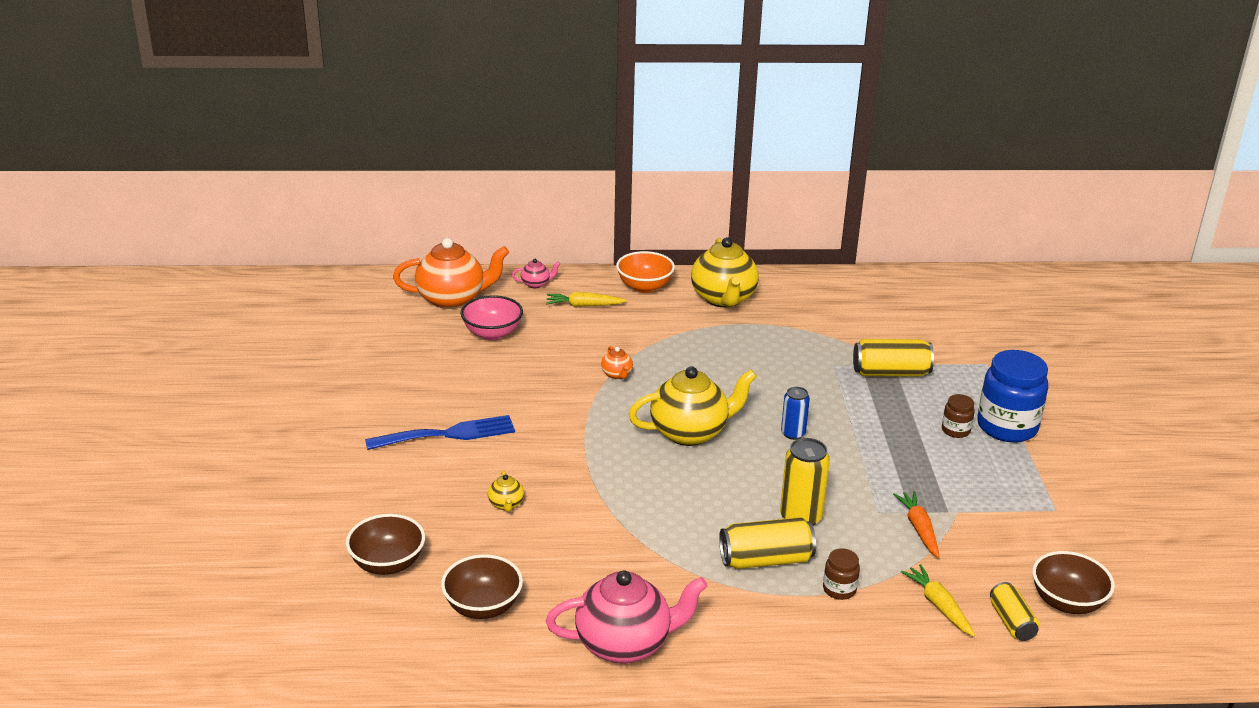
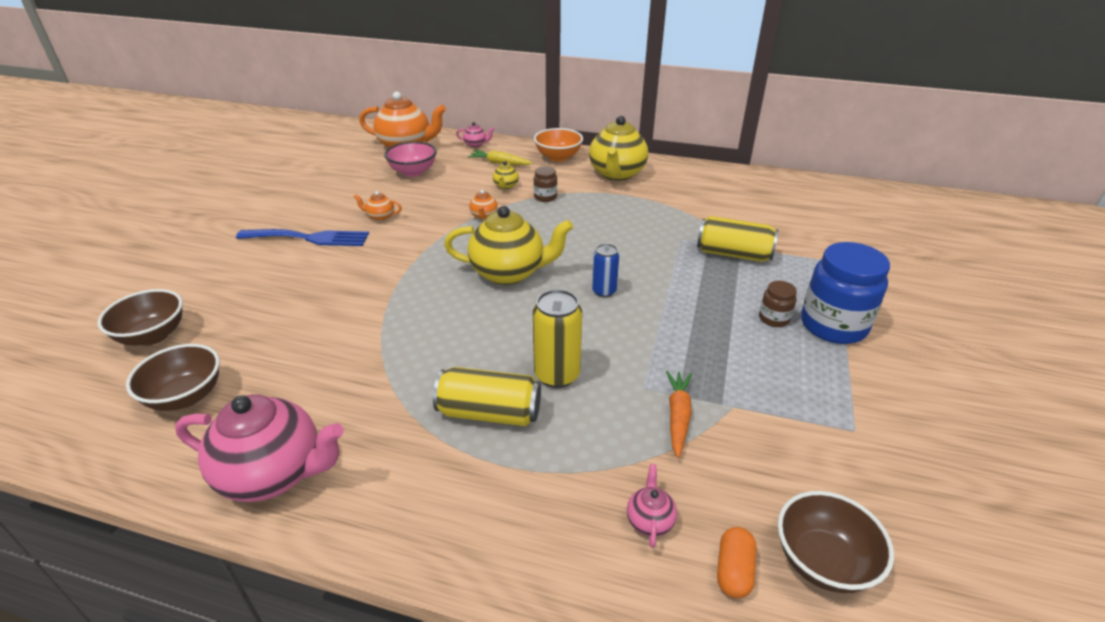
camera: 20 degrees right, 5 degrees up
(504, 395) = (380, 217): none -> orange teapot
(506, 504) = (298, 304): yellow teapot -> yellow teapot (506, 186)
(839, 589) = (545, 468): brown jar -> brown jar (545, 197)
(938, 605) = (650, 521): yellow carrot -> pink teapot
(1011, 622) = (733, 571): yellow can -> orange capsule

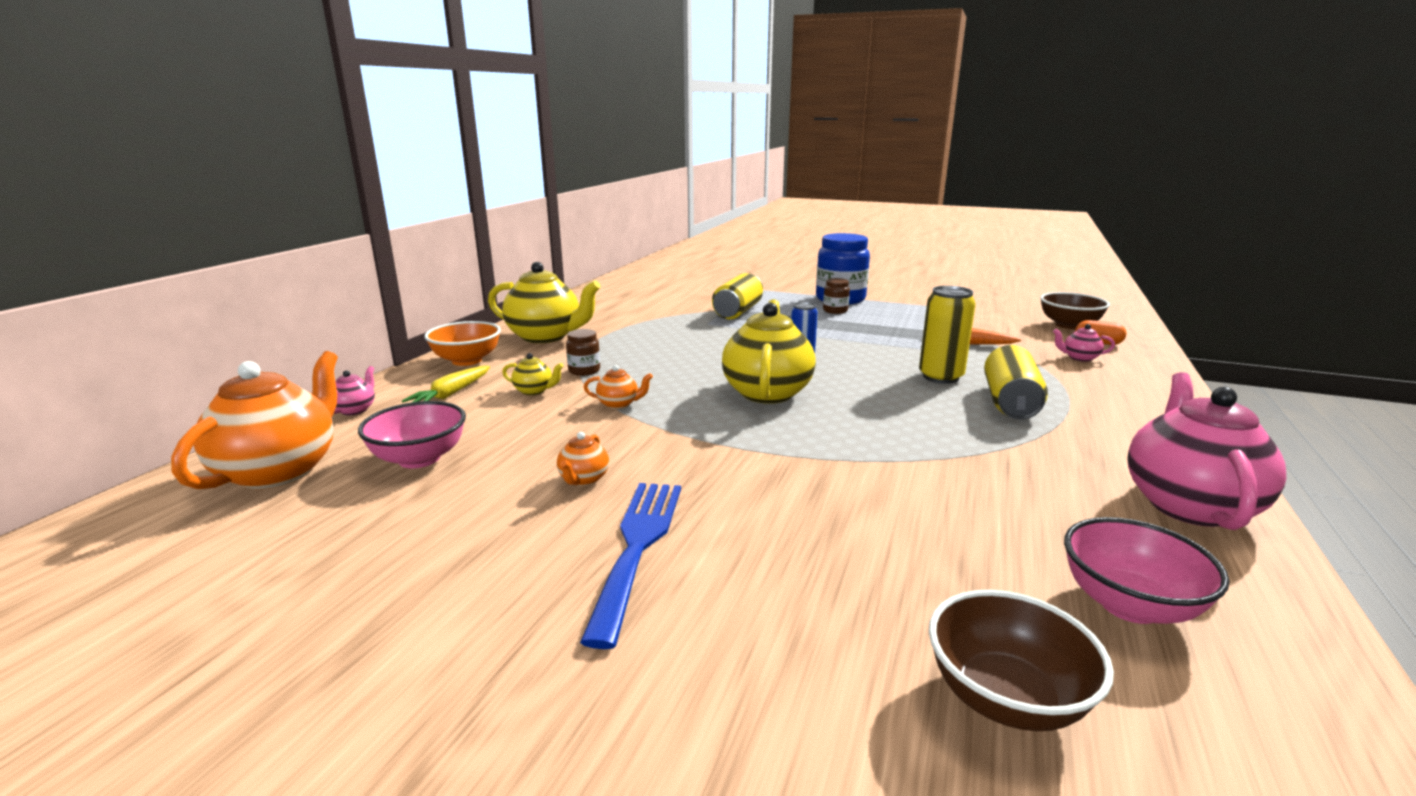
camera: 85 degrees left, 15 degrees down
(186, 396) = (1129, 605): brown bowl -> pink bowl

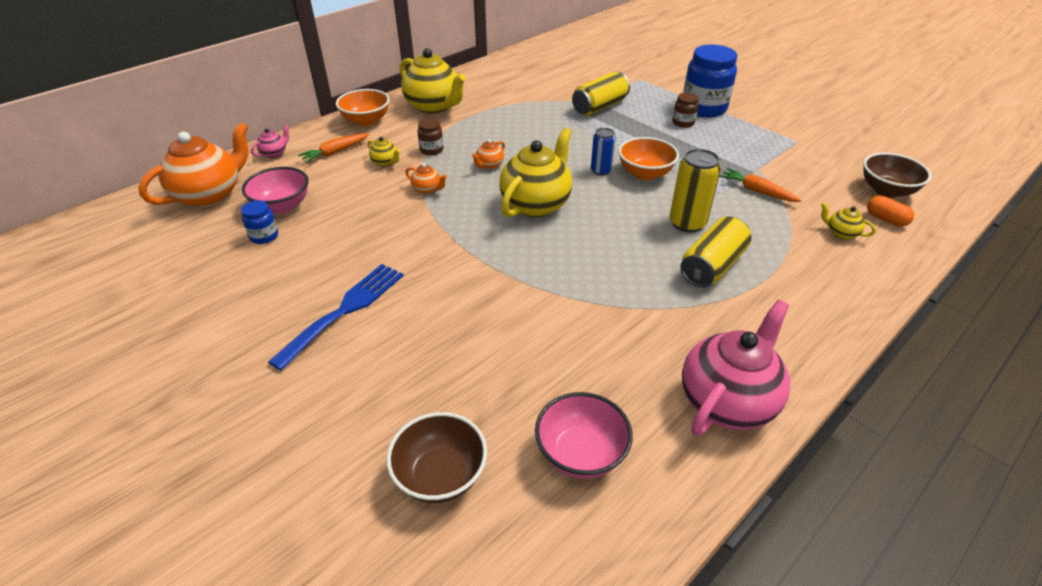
camera: 25 degrees right, 20 degrees up
(420, 496) = (264, 236): none -> blue jar
(451, 394) = (335, 152): yellow carrot -> orange carrot
(583, 479) = (355, 250): orange teapot -> orange teapot (489, 165)
(849, 349) = (645, 173): none -> orange bowl
(1079, 358) = (841, 233): pink teapot -> yellow teapot

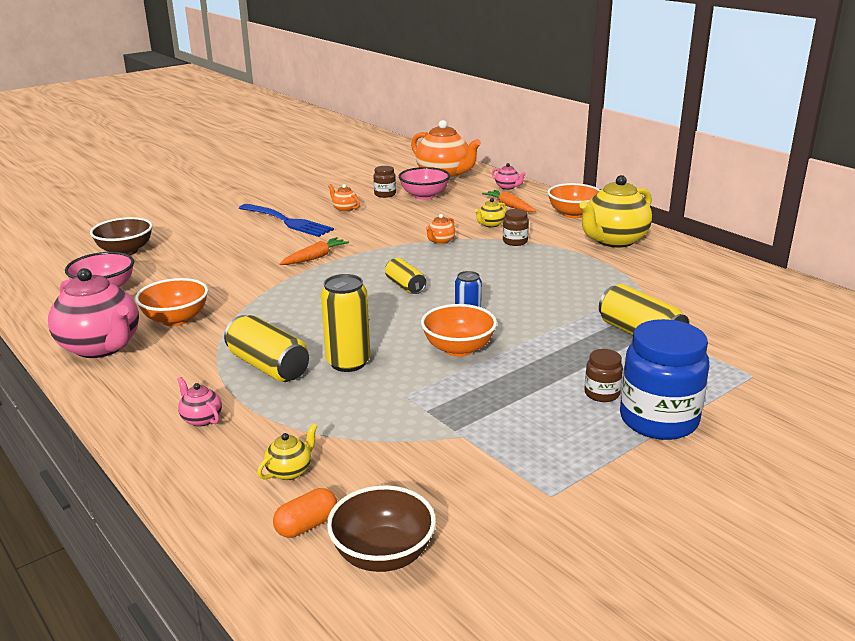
camera: 95 degrees right, 15 degrees down
(264, 236) = (385, 194): blue jar -> brown jar
(489, 165) = (483, 266): orange teapot -> orange teapot (345, 209)
(536, 204) = (405, 286): yellow teapot -> yellow can
(644, 353) = (176, 319): none -> orange bowl
(756, 191) = (405, 423): orange carrot -> orange carrot (315, 257)
(809, 289) = (201, 419): none -> pink teapot

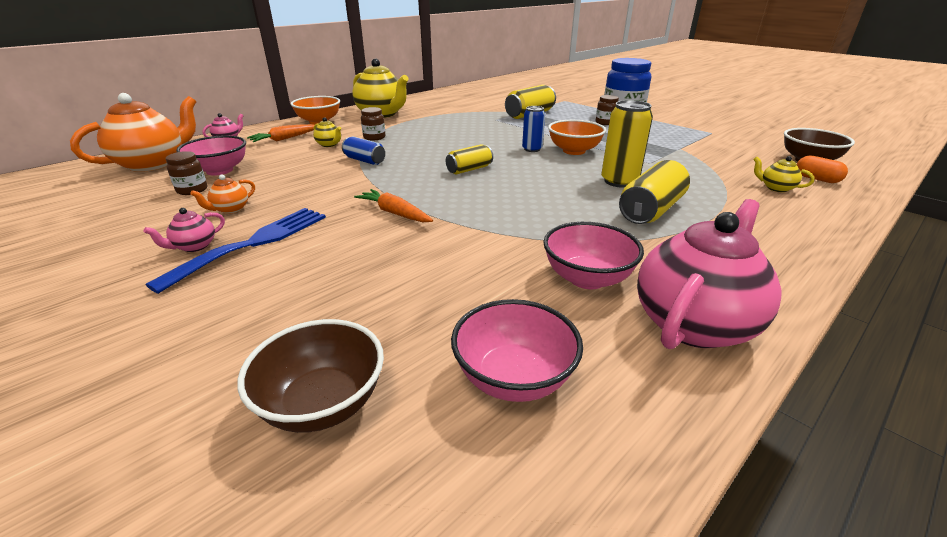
camera: 95 degrees left, 5 degrees up
(176, 319) = (587, 278): orange bowl -> pink bowl
(201, 419) = (759, 227): pink teapot -> pink teapot (194, 246)
(440, 241) = (364, 160): orange teapot -> blue can

